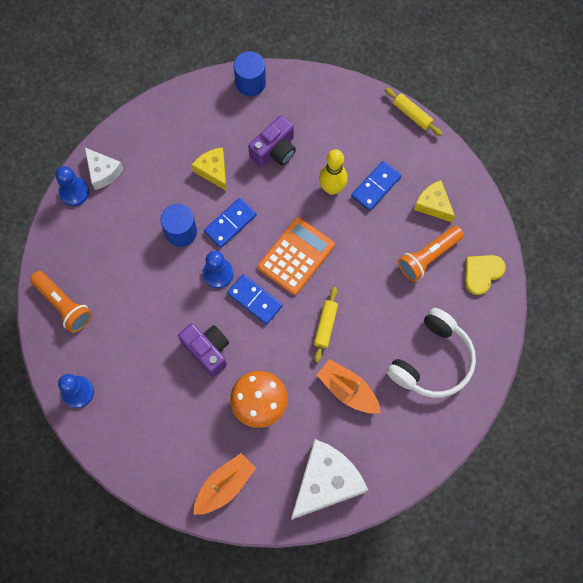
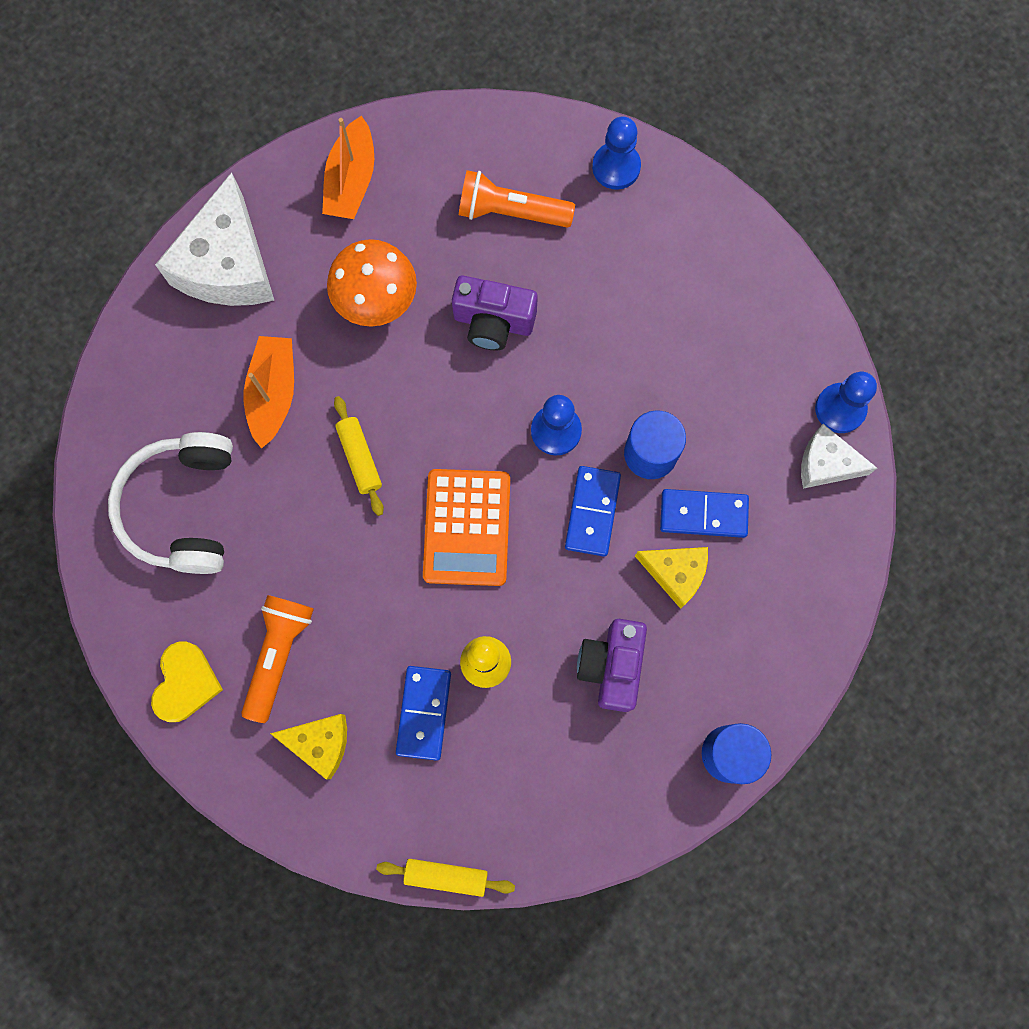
camera: 145 degrees right, 5 degrees up
(63, 305) = (724, 255): orange flashlight -> orange flashlight (511, 211)
(255, 300) = (480, 429): blue domino -> blue domino (703, 514)
(348, 390) = (273, 394): orange boat -> orange boat turned 90 degrees counterclockwise

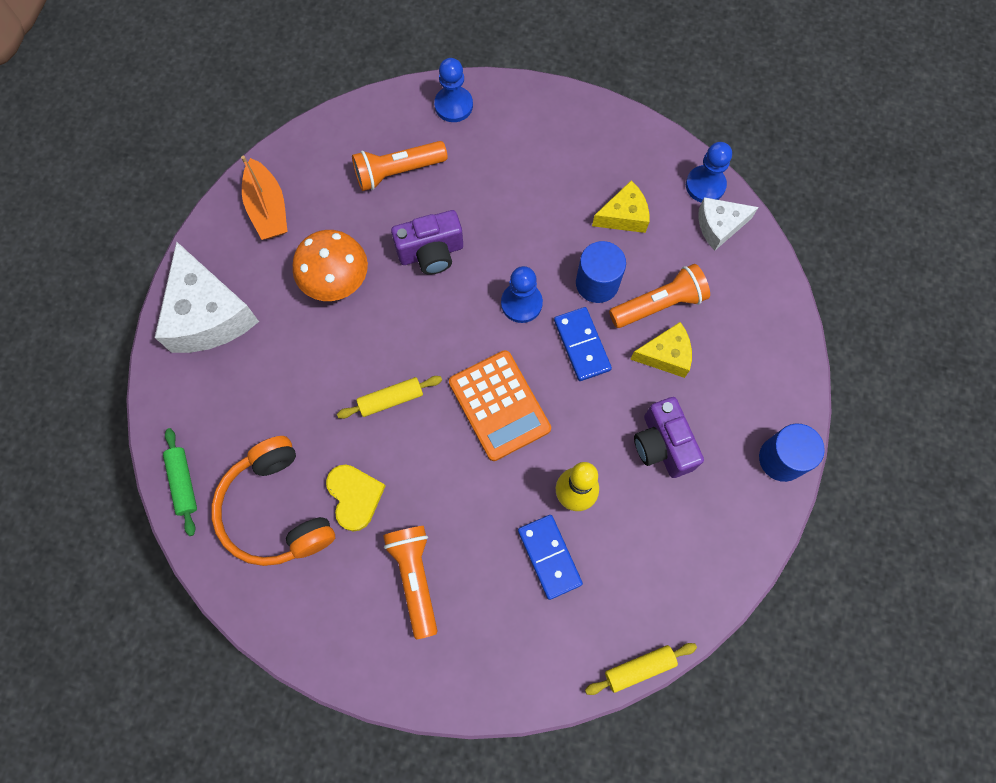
camera: 30 degrees left, 5 degrees down
(109, 428) = (183, 483): none -> green rolling pin
(183, 508) = (276, 510): white headphones -> orange headphones
(185, 683) = (355, 641): yellow heart -> yellow heart (354, 496)
(273, 394) = (298, 388): orange boat -> none
(320, 743) = (486, 625): yellow cheese -> yellow cheese (623, 216)
(360, 458) = (391, 399): yellow rolling pin -> yellow rolling pin turned 60 degrees counterclockwise
(703, 514) = (659, 304): blue domino -> orange flashlight

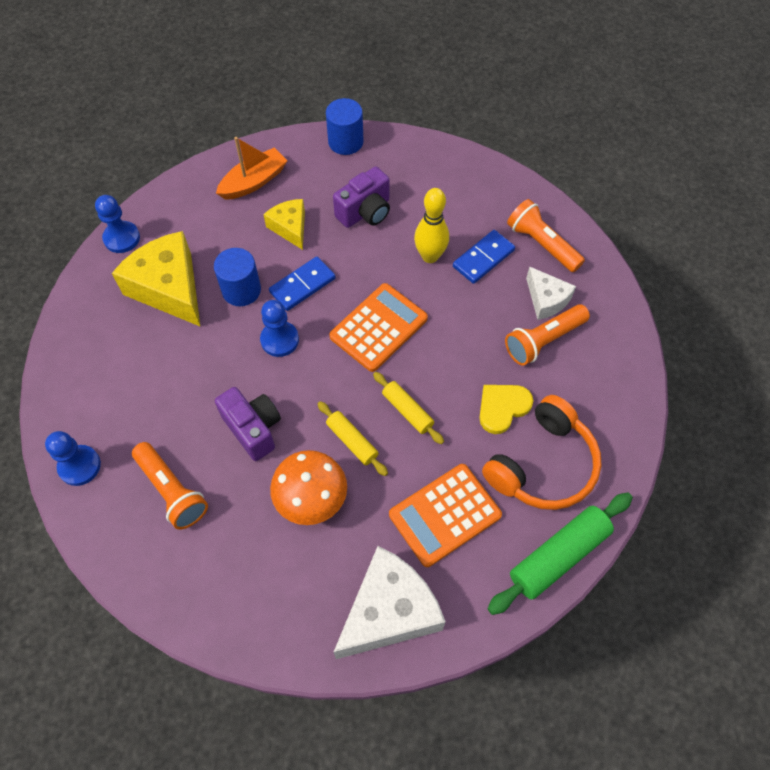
camera: 110 degrees left, 10 degrees down
(183, 483) = (558, 555): green rolling pin -> green rolling pin, size x1.71
(268, 208) = (251, 604): orange boat -> orange boat (254, 182)
(270, 394) = (445, 515): none -> orange calculator
(623, 216) = (169, 288): yellow cheese -> yellow cheese, size x1.80
(639, 668) = (532, 186): yellow rolling pin -> yellow rolling pin (352, 441)
(659, 304) = (246, 242): orange flashlight -> orange flashlight (542, 244)
(719, 226) = (160, 220): white cheese -> white cheese (546, 300)

